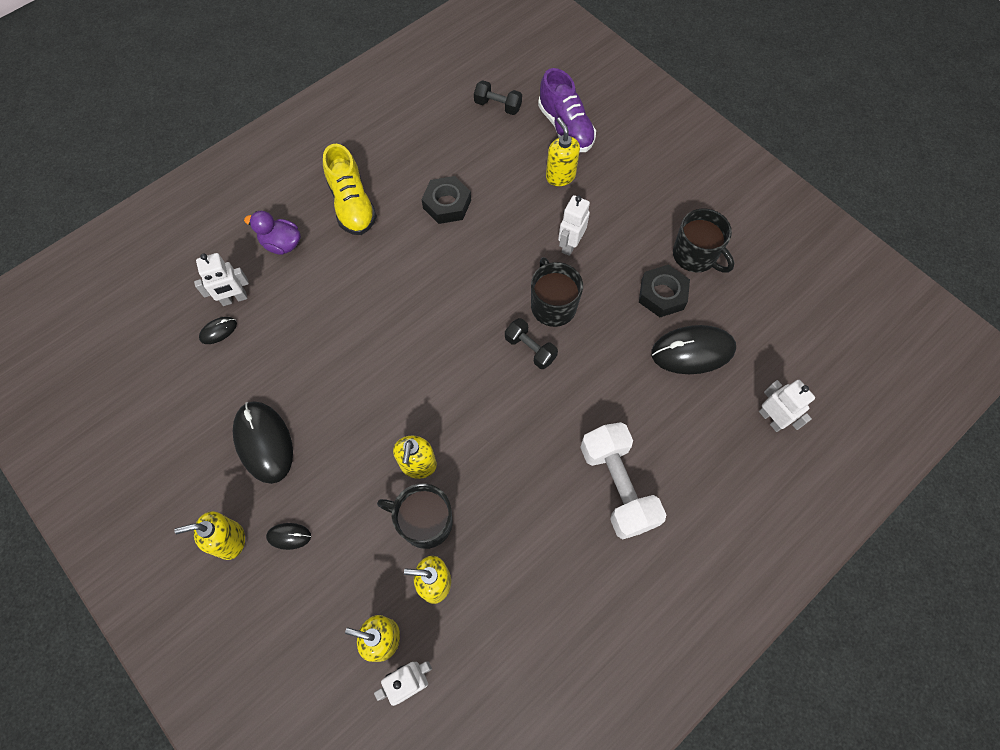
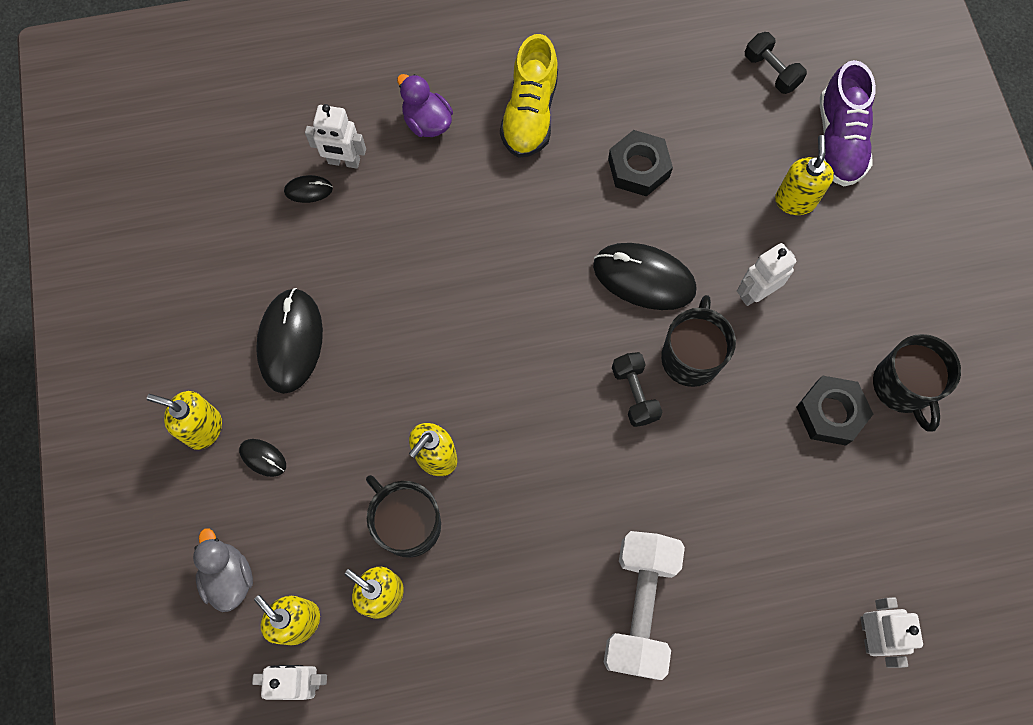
camera: 30 degrees right, 5 degrees up
(311, 637) = (229, 576): none -> grey duck
(692, 351) = (825, 501): black mouse -> black mouse (644, 278)

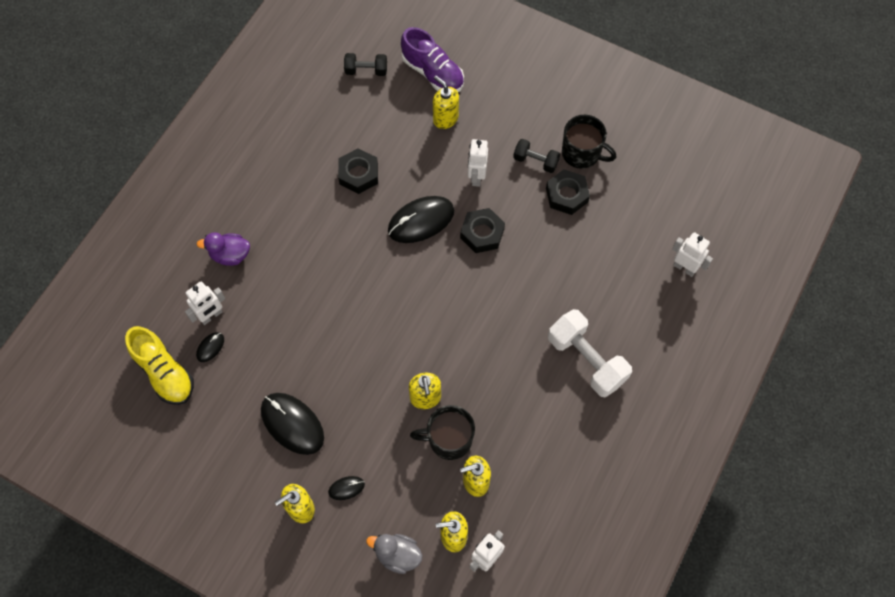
camera: 50 degrees left, 5 degrees down
(530, 114) = (276, 201): yellow shoe -> yellow shoe (164, 372)
(634, 394) = (477, 275): black dumbbell -> black dumbbell (535, 161)
(691, 356) = (482, 233): black mug -> black nut

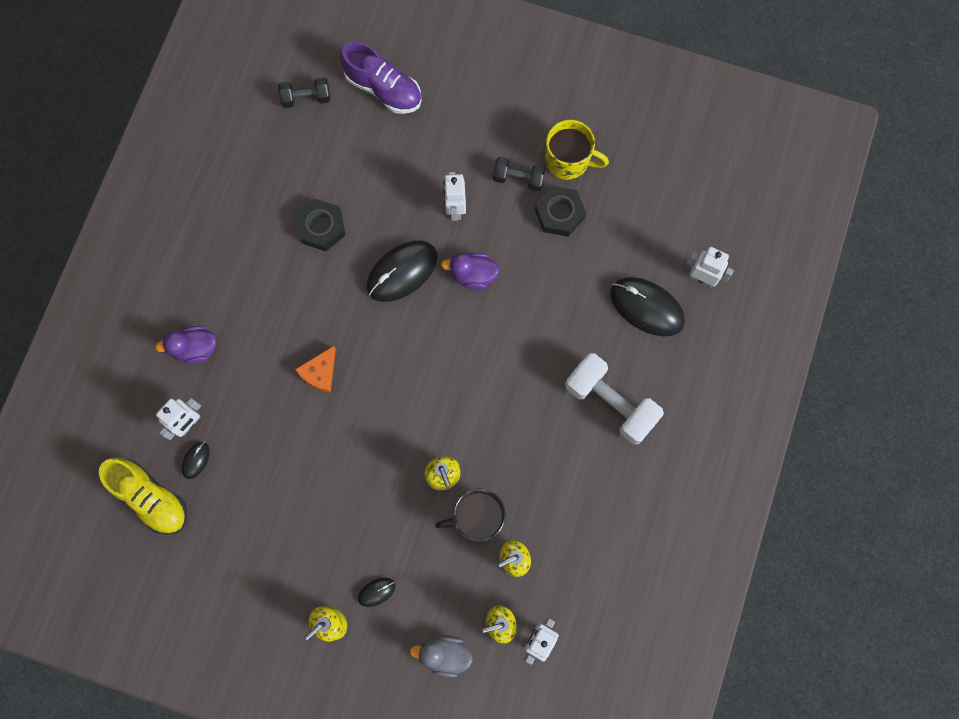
camera: 10 degrees left, 10 degrees up
(292, 424) = (304, 531): black mouse -> black mouse (646, 307)
(333, 292) = (320, 373): none -> orange cheese
(445, 119) = (408, 143): yellow soap dispenser -> none
(482, 233) = (473, 275): black nut -> purple duck
(582, 153) = (568, 160): black mug -> yellow mug

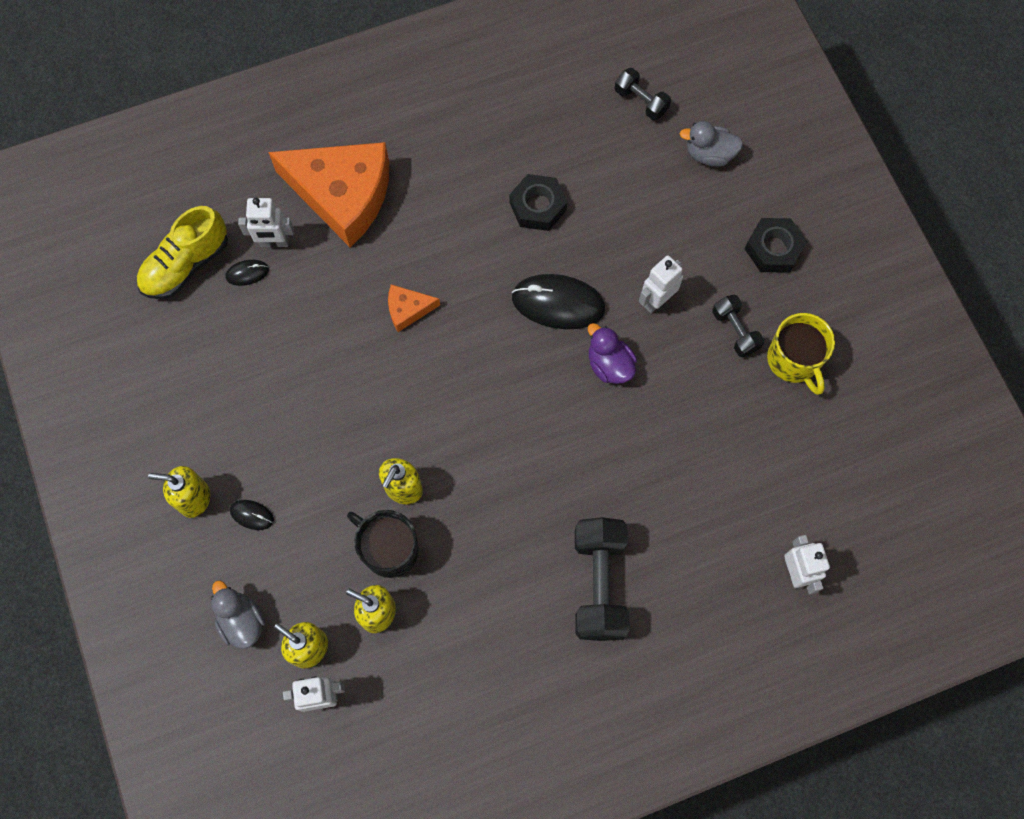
camera: 50 degrees right, 5 degrees down
(151, 498) = (186, 265): yellow shoe -> yellow shoe turned 45 degrees clockwise
(195, 349) = (343, 195): purple duck -> orange cheese
(383, 89) = (709, 154): purple shoe -> grey duck
(559, 214) = (736, 393): black nut -> black nut (773, 249)
(610, 403) = (599, 584): white dumbbell -> black dumbbell
(646, 307) = (719, 543): black mouse -> none

